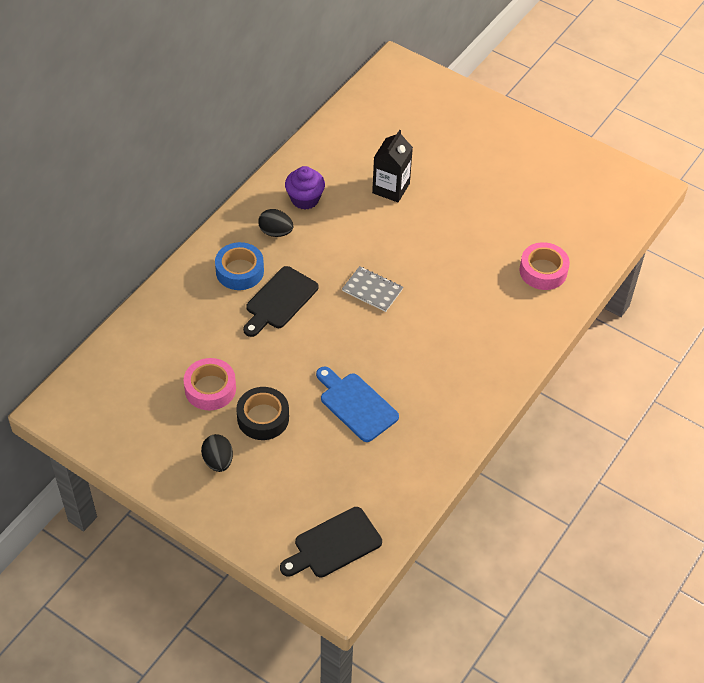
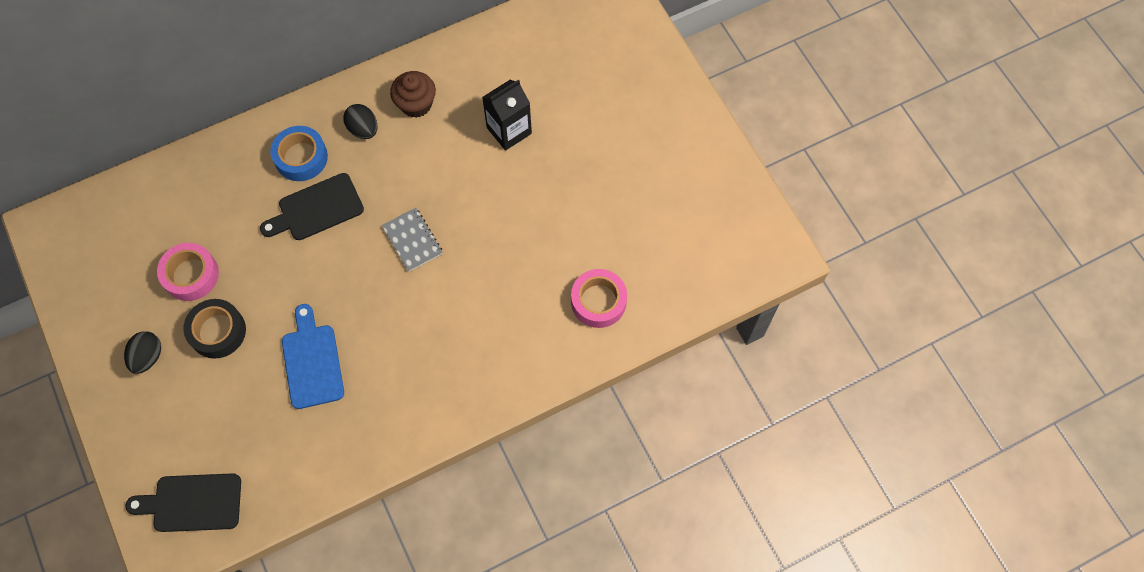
camera: 30 degrees right, 15 degrees up
(305, 199) = (416, 104): purple cupcake -> brown cupcake

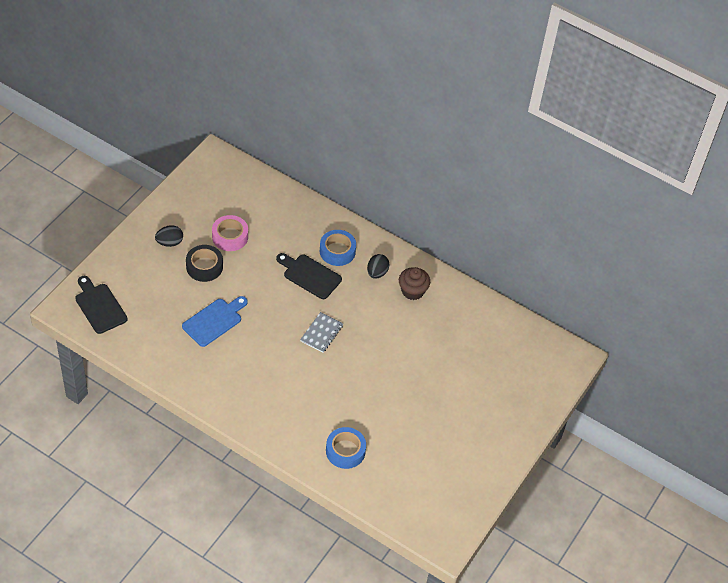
camera: 55 degrees right, 15 degrees down
(509, 130) = (429, 348): black carton -> none
(598, 301) = (345, 451): pink tape -> blue tape

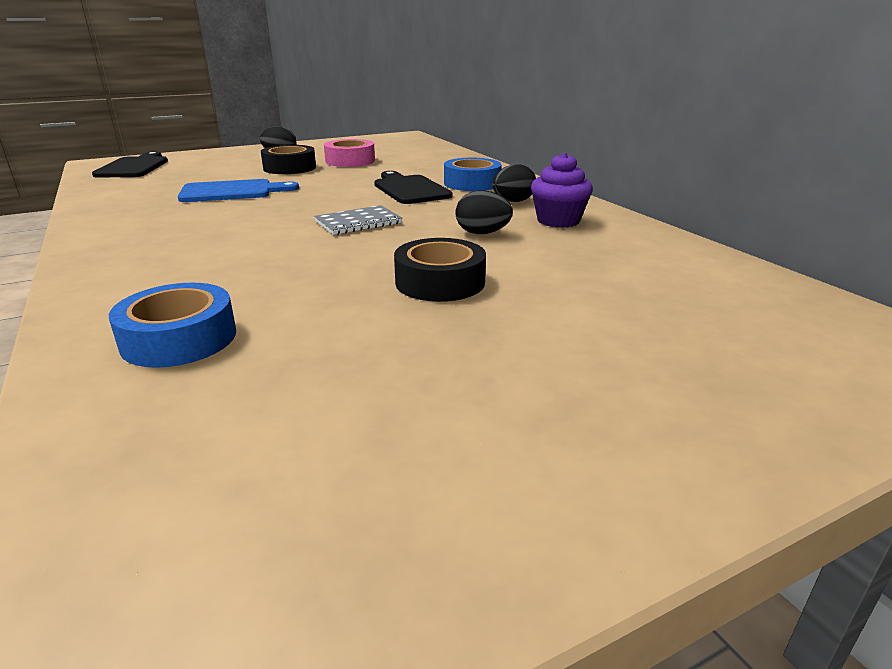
camera: 35 degrees right, 25 degrees down
(387, 321) = (482, 233): none -> black egg
(400, 375) = (440, 282): none -> black tape
(412, 291) = (558, 221): brown cupcake -> purple cupcake

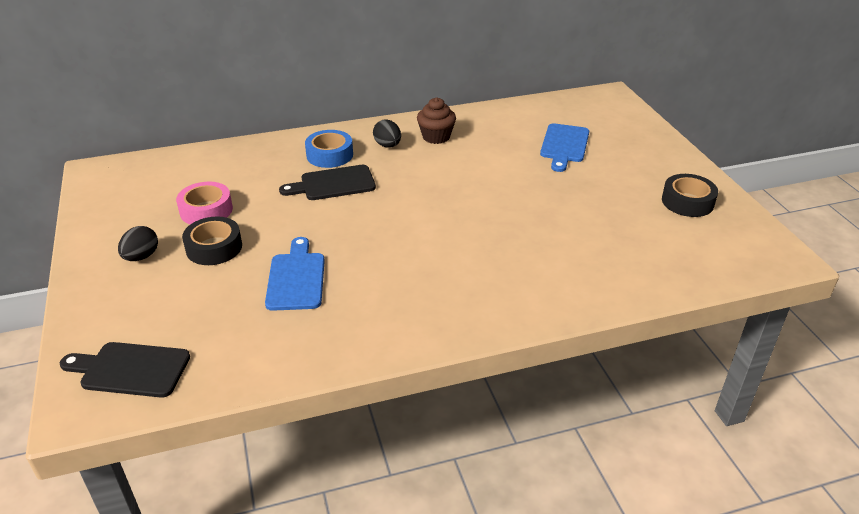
camera: 80 degrees left, 10 degrees up
(179, 338) = (594, 269): blue tape -> none
(358, 222) = (415, 211): grey notebook -> none
(440, 282) = (530, 188): black tape -> black tape (687, 202)
(482, 233) = (453, 165): black egg -> none
(558, 221) = (436, 137): purple cupcake -> brown cupcake
(616, 306) = (564, 145): none -> blue cutting board

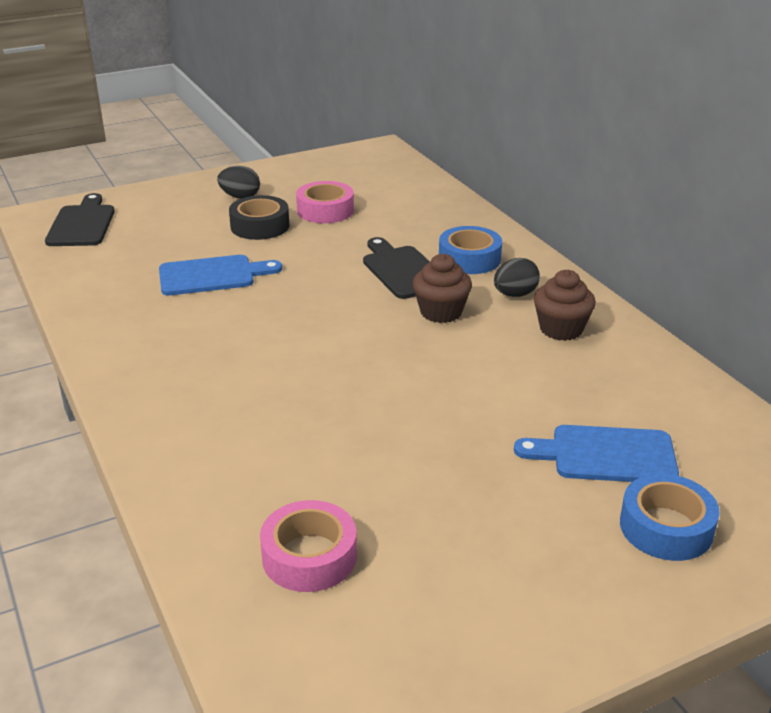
camera: 80 degrees right, 5 degrees down
(400, 175) = (441, 312): none -> brown cupcake
(621, 140) = (666, 527): none -> blue tape
(650, 249) = (309, 556): none -> pink tape
(687, 202) = (472, 614): black tape -> none

